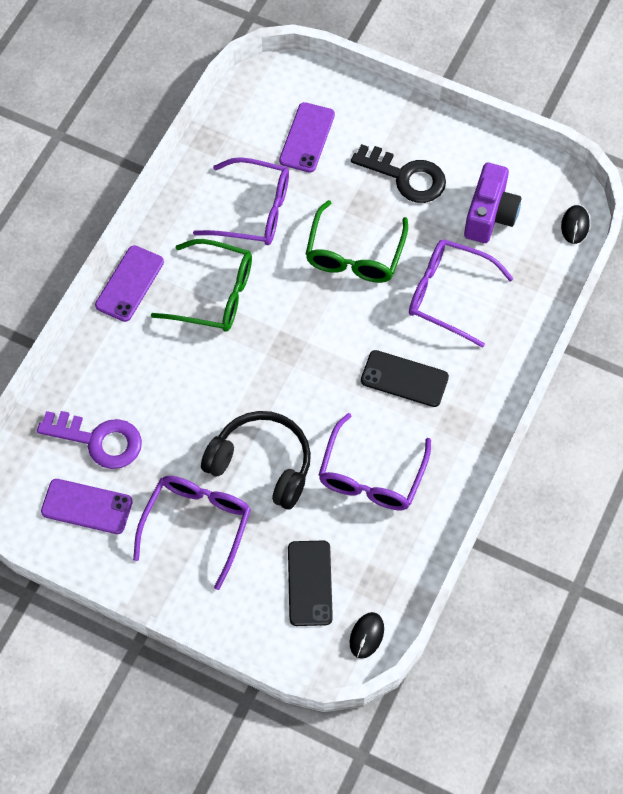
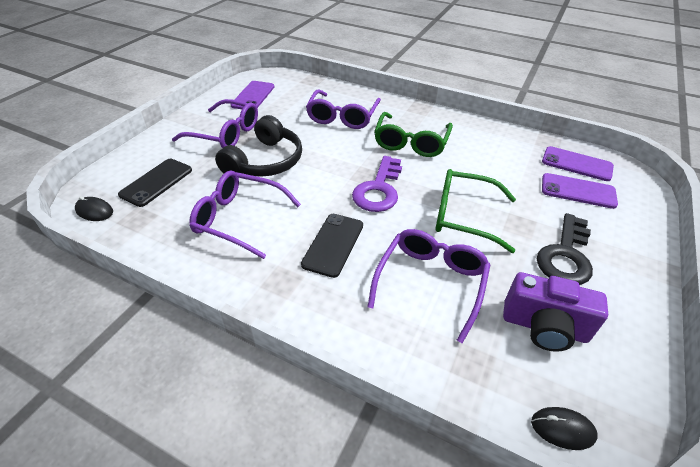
camera: 90 degrees right, 20 degrees down
(98, 440) = (298, 99): purple key -> purple key (379, 189)
(130, 284) = (414, 110): purple phone -> purple phone (576, 164)
(254, 211) = (491, 162): purple glasses -> purple glasses (342, 117)
(310, 583) = (156, 182): black phone -> black phone turned 60 degrees counterclockwise

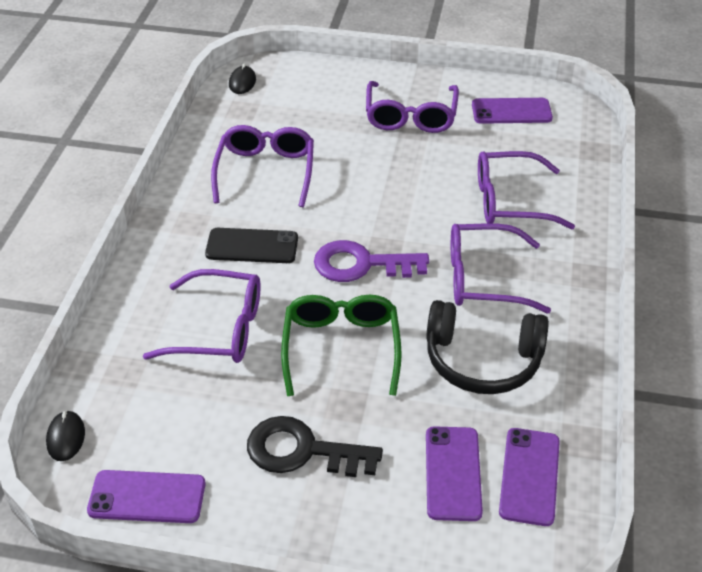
camera: 75 degrees right, 0 degrees up
(156, 182) = (299, 101): black phone -> none
(265, 161) = (371, 162): black headphones -> black headphones (482, 360)
(411, 143) = (483, 279): green glasses -> purple glasses
(544, 327) = (181, 426): purple camera -> none
(627, 364) = (147, 497): none -> purple phone

